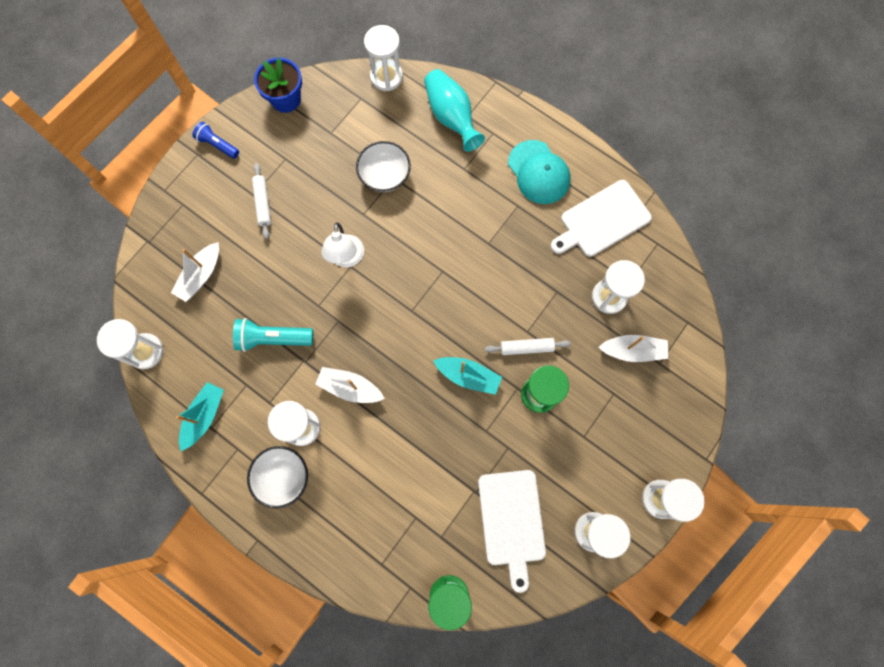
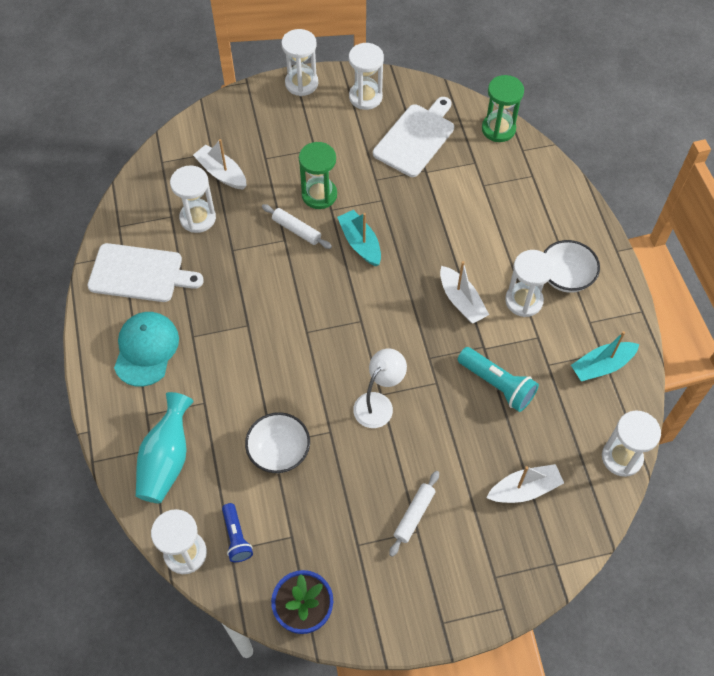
camera: 140 degrees left, 15 degrees down
(217, 145) = (413, 616): blue flashlight -> blue flashlight (236, 537)

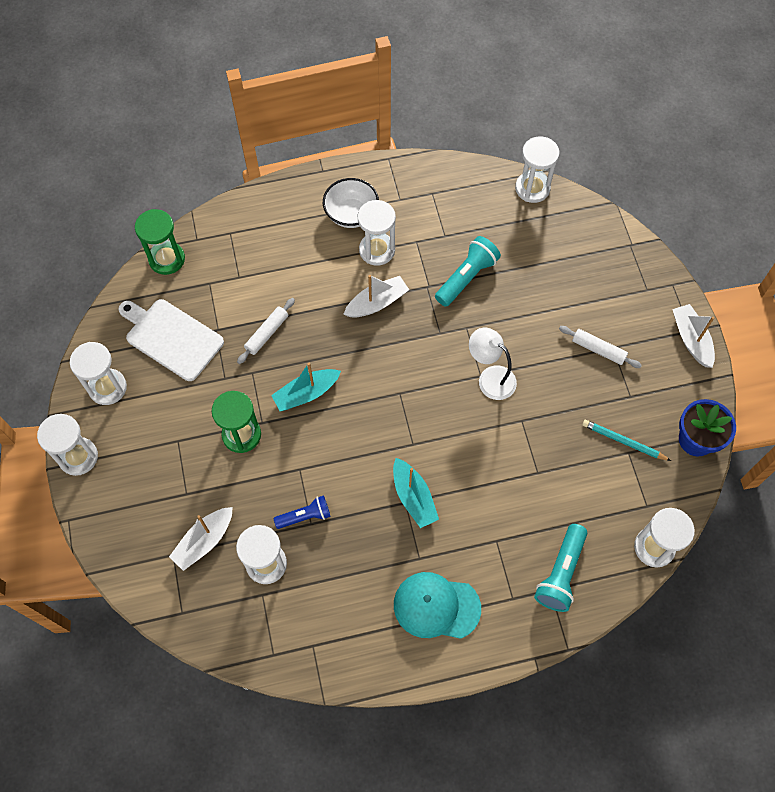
camera: 90 degrees left, 5 degrees up
(139, 273) = (339, 623): white cutting board -> none
(167, 459) = (561, 573): turquoise vase -> turquoise flashlight
(236, 537) = (634, 501): blue flashlight -> blue flashlight (305, 516)
(279, 452) = (545, 466): white bowl -> none
(296, 230) = (287, 457): white rolling pin -> white rolling pin (267, 333)
(304, 532) = (623, 441): none -> turquoise pencil
(524, 489) = (567, 262): white boat -> white boat (691, 339)
(601, 366) = (445, 194): turquoise boat -> turquoise boat (413, 497)

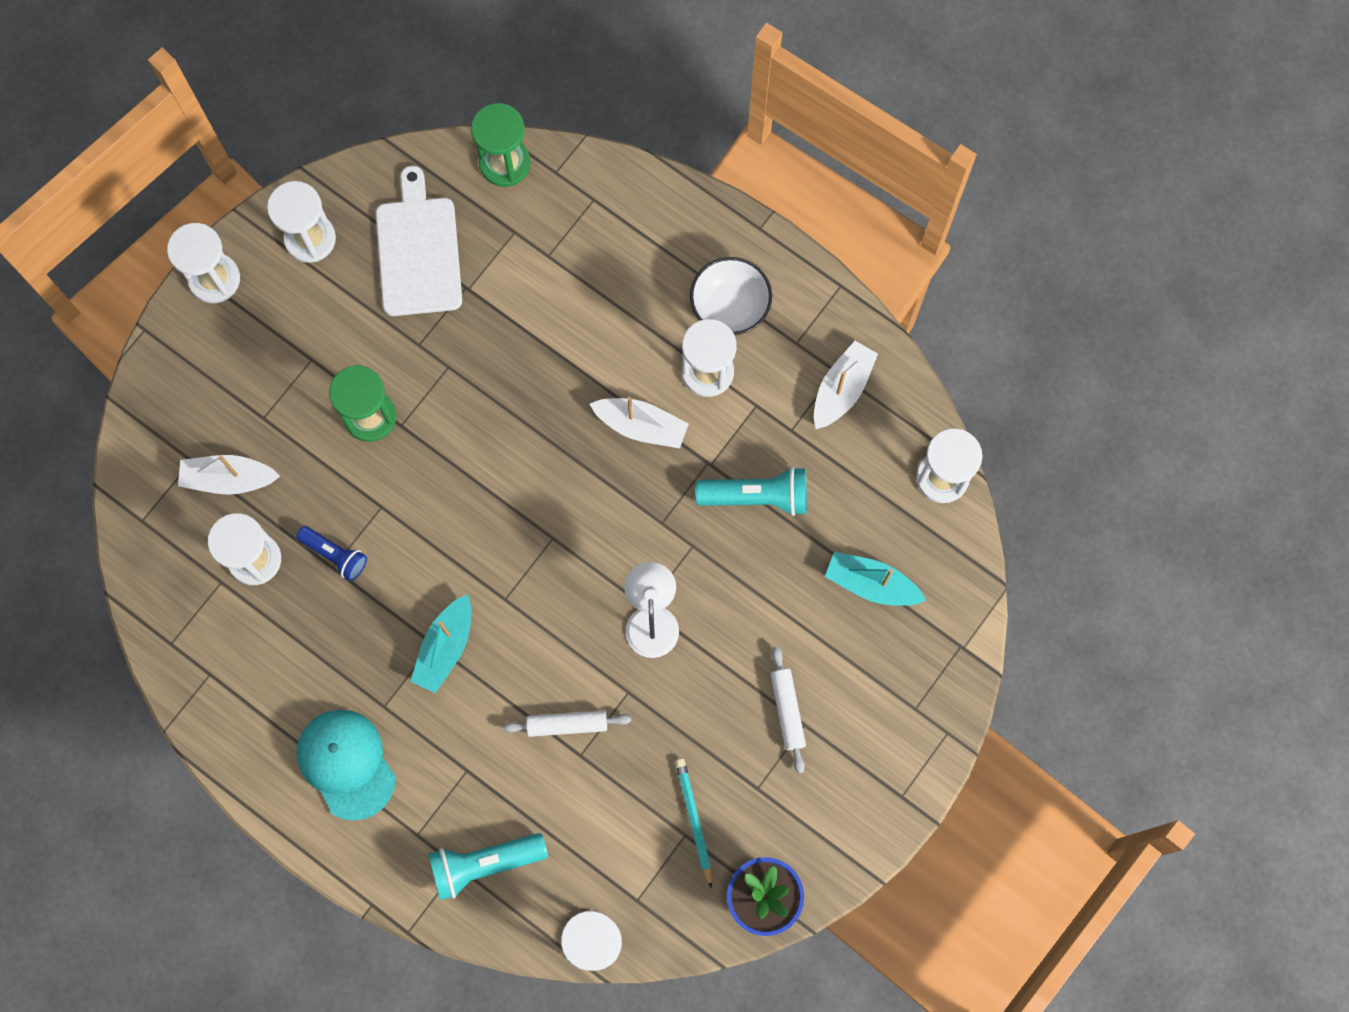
camera: 50 degrees right, 10 degrees up
(267, 333) = (506, 343): white rolling pin -> white rolling pin (567, 725)
(306, 393) = (470, 442): turquoise boat -> turquoise boat (871, 584)
(691, 339) = (889, 805): white boat -> white boat (842, 389)

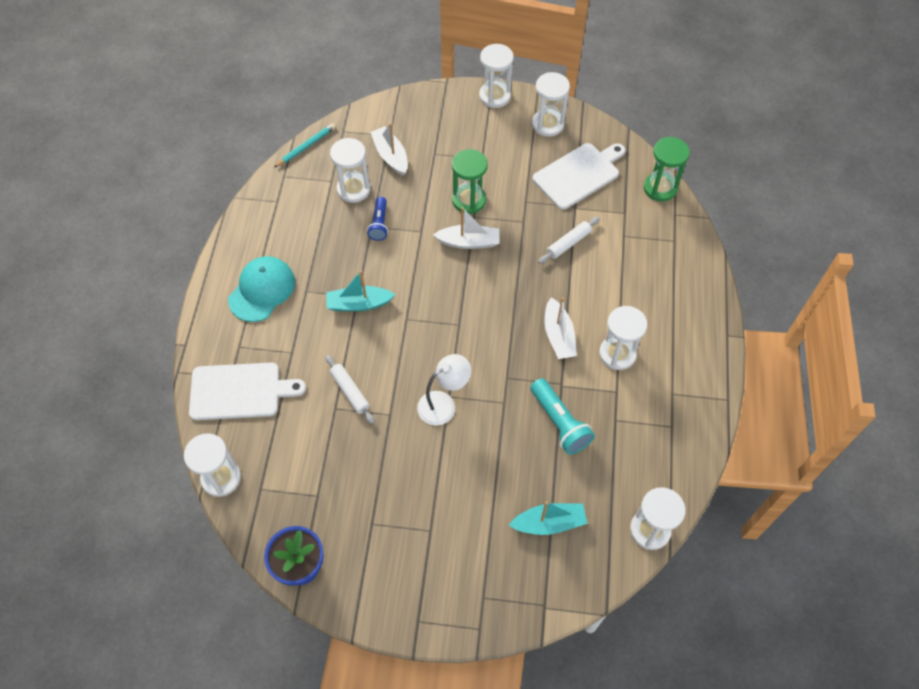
camera: 60 degrees right, 15 degrees down
(484, 864) = (239, 391): turquoise flashlight -> white cutting board
(694, 820) = (330, 496): turquoise pencil -> turquoise pencil (306, 146)
(730, 306) = (666, 344): white bowl -> none
(787, 710) = (433, 515): white rolling pin -> white rolling pin (568, 243)
(842, 389) = (663, 436): white boat -> white boat (469, 242)
(871, 584) = (549, 523): turquoise boat -> turquoise boat turned 90 degrees clockwise

